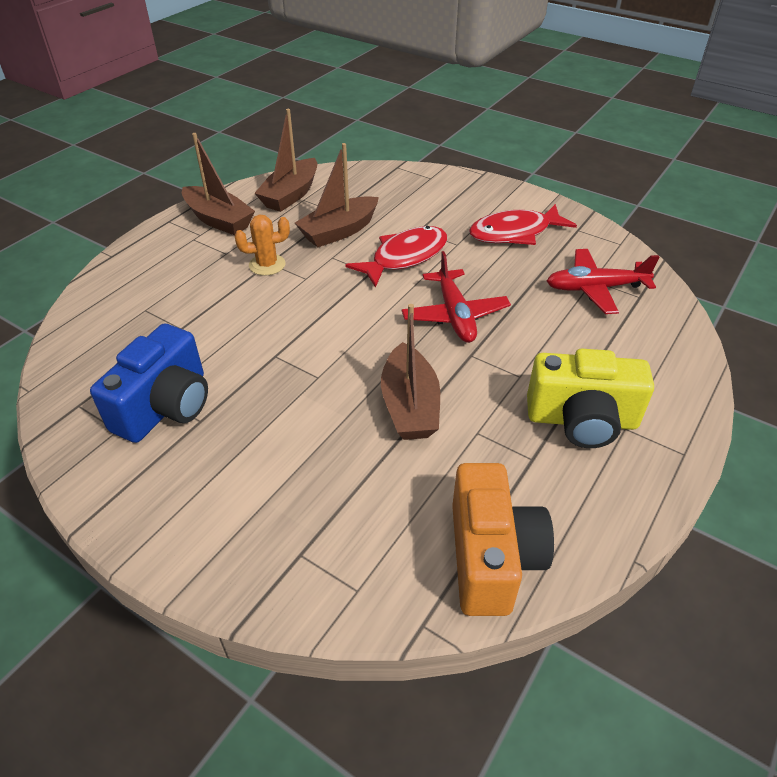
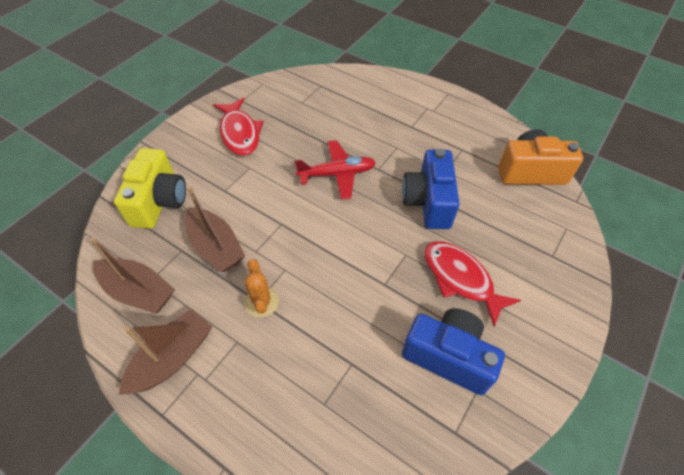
camera: 90 degrees left, 10 degrees up
(405, 257) = (262, 200): red fish -> red fish (460, 279)
(410, 405) = (428, 202): brown boat -> blue camera
(581, 420) = (430, 126): yellow camera -> yellow camera (159, 201)
(595, 288) = (311, 102): red plane -> none

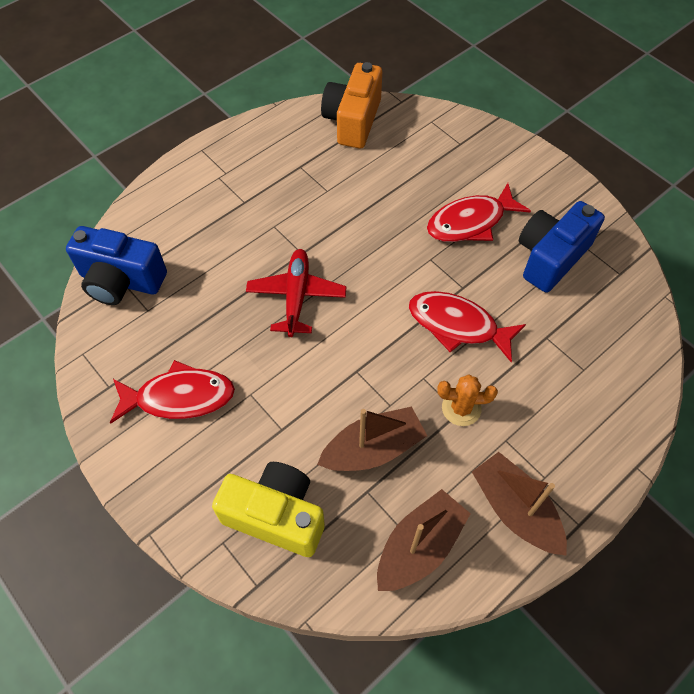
camera: 75 degrees left, 5 degrees up
(343, 286) = (457, 325): none -> red fish
(428, 202) = (366, 219): blue camera -> blue camera (121, 281)

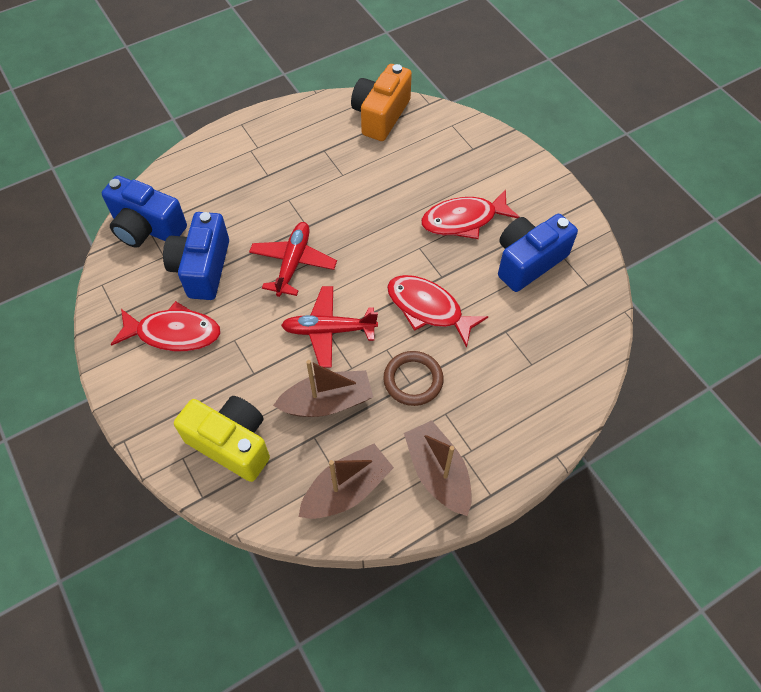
camera: 10 degrees right, 0 degrees up
(195, 317) = (202, 268): none -> blue camera
(354, 367) = (328, 330): none -> red plane
(461, 408) = (413, 380): orange cactus -> brown ring

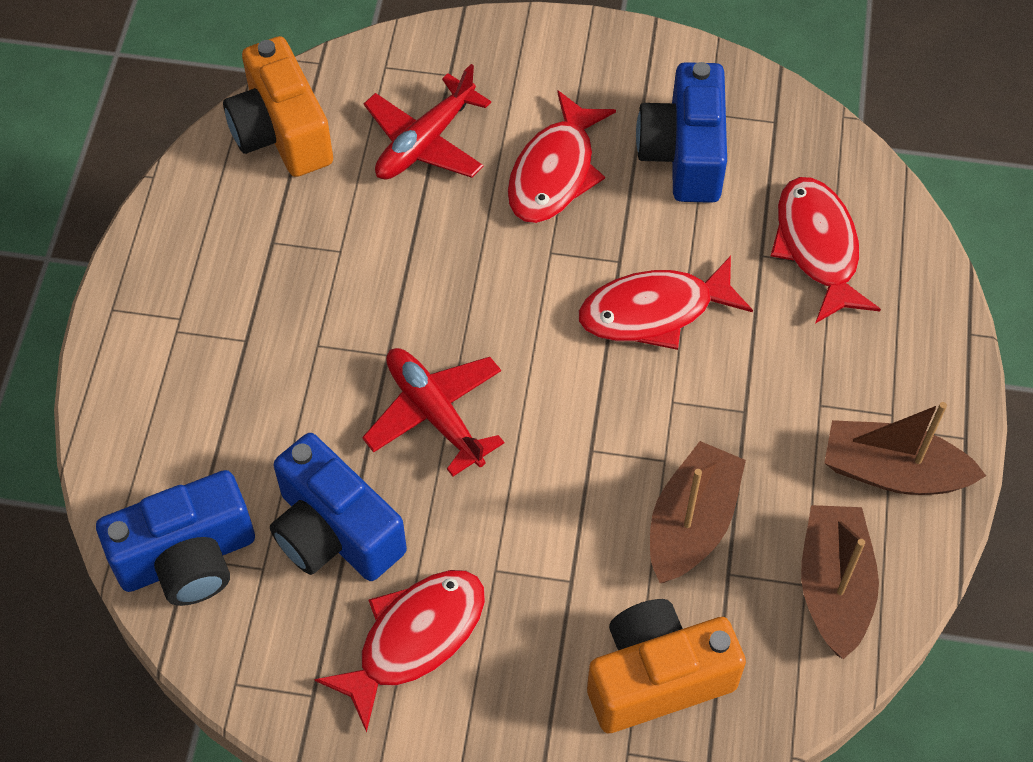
camera: 50 degrees left, 0 degrees up
(231, 443) = (657, 678): yellow camera -> orange camera
(328, 330) = (584, 446): red plane -> red plane (425, 142)
(413, 380) = (743, 405): brown ring -> none
(535, 352) = (817, 247): none -> red fish

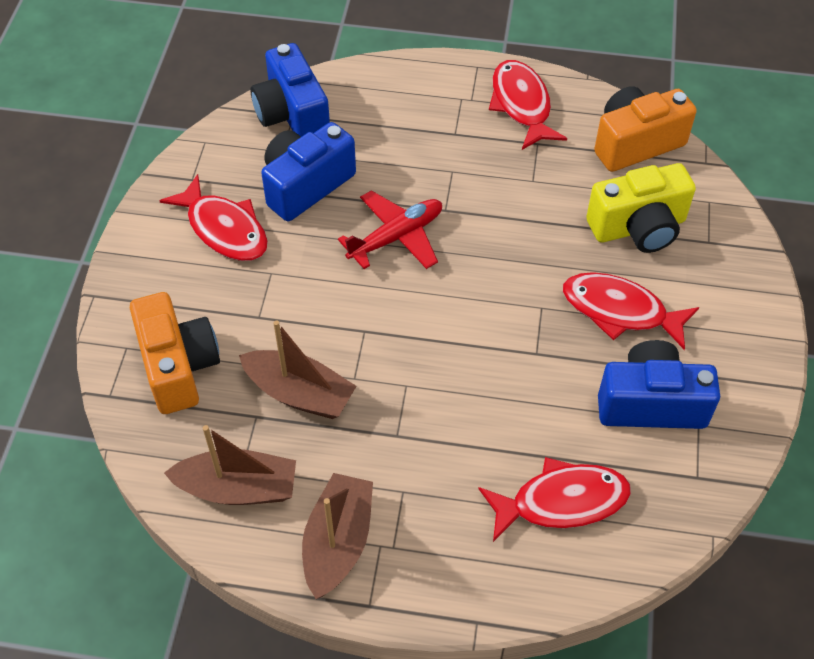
camera: 90 degrees right, 5 degrees down
(425, 142) = (638, 227): red plane -> yellow camera
(654, 311) = (489, 376): red fish -> red fish (521, 105)

